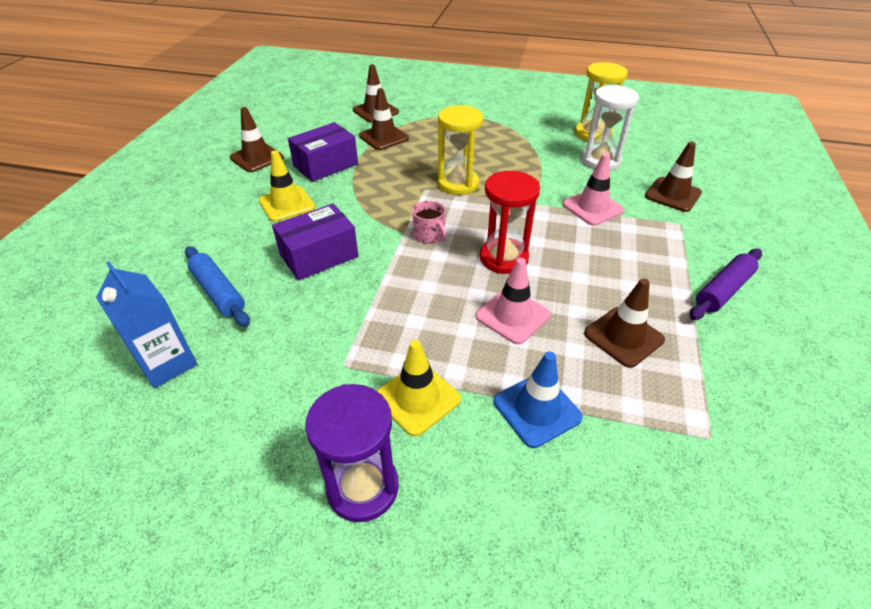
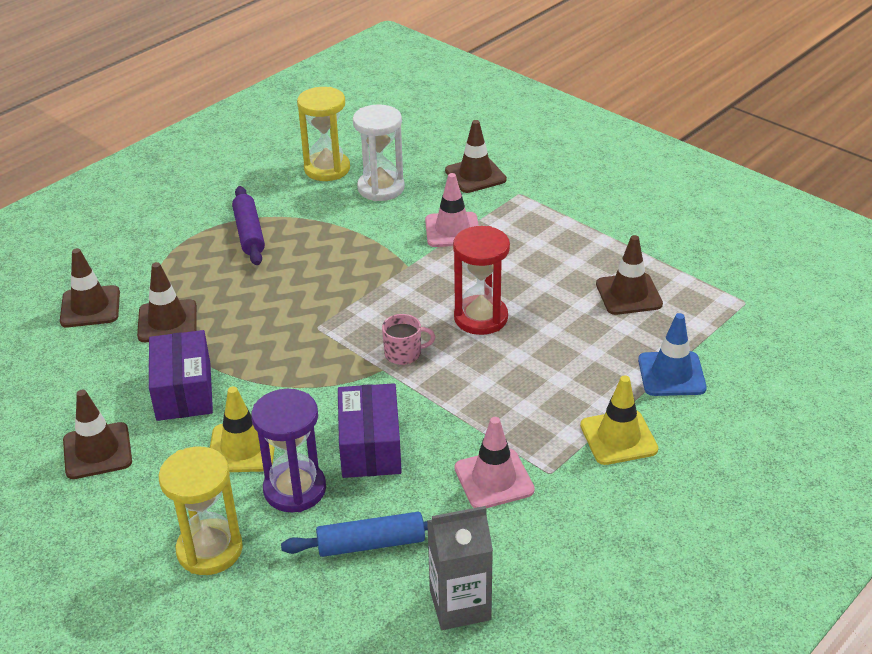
camera: 60 degrees left, 5 degrees down
(167, 363) = (460, 605): blue carton -> grey carton
(363, 487) = (689, 498): purple hourglass -> purple hourglass (295, 489)
(458, 184) = (329, 299): yellow hourglass -> yellow hourglass (210, 550)
(512, 315) = (561, 344): pink traffic cone -> pink traffic cone (494, 479)
(723, 290) = (616, 218): purple rolling pin -> purple rolling pin (249, 233)

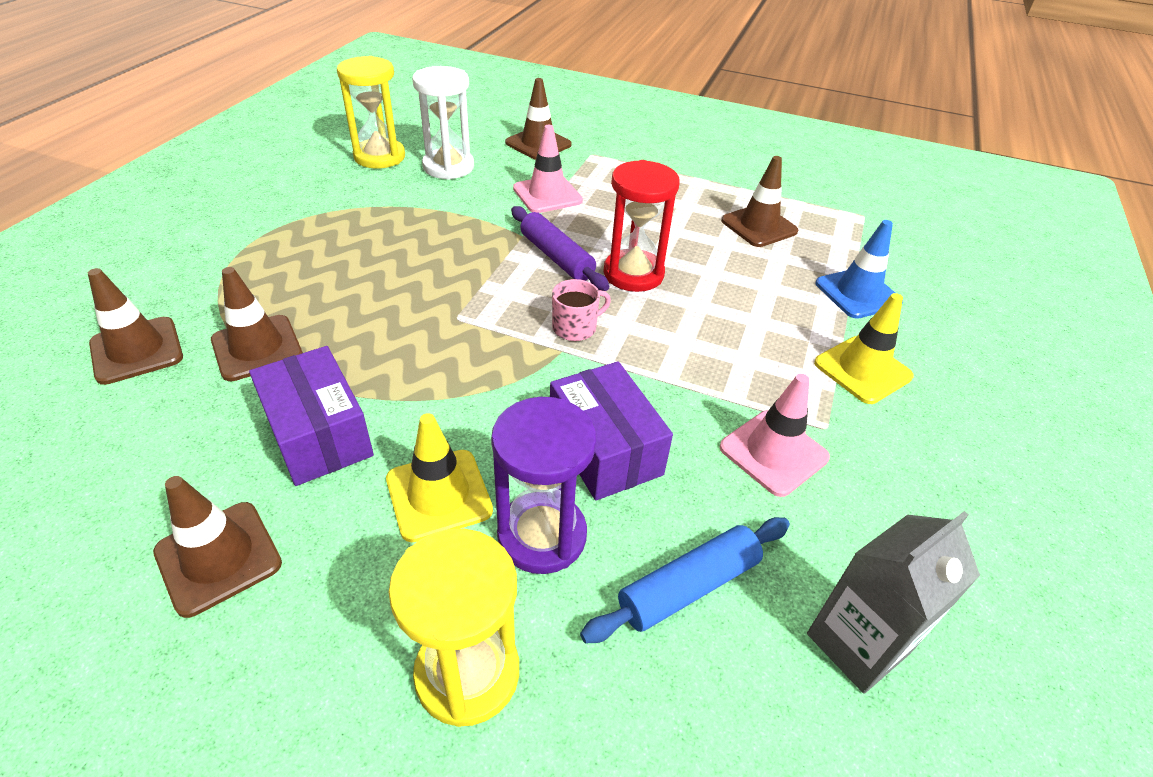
camera: 25 degrees left, 5 degrees up
(249, 233) = (320, 230): purple rolling pin -> purple rolling pin (556, 257)

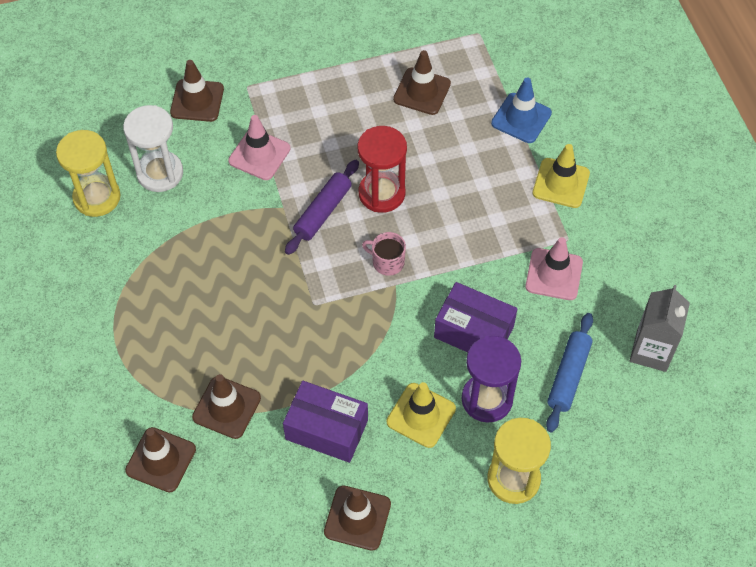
camera: 35 degrees left, 15 degrees up
(556, 257) = (323, 212): purple rolling pin -> purple rolling pin turned 75 degrees counterclockwise
(575, 327) = (387, 262): pink mug -> pink mug turned 90 degrees counterclockwise

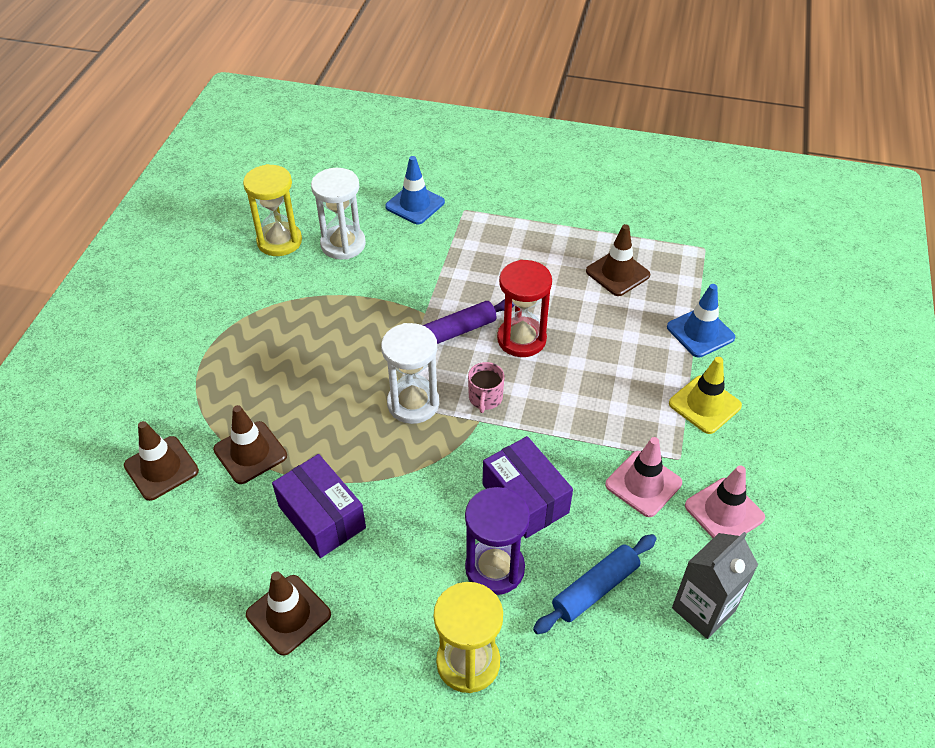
camera: 30 degrees right, 10 degrees down
(197, 101) = (415, 204): brown traffic cone -> blue traffic cone
(259, 155) = (435, 264): pink traffic cone -> pink traffic cone (724, 511)
(331, 296) = (413, 403): none -> white hourglass
(387, 262) = (485, 398): pink mug -> pink mug turned 135 degrees counterclockwise
(421, 415) = (419, 550): yellow traffic cone -> none

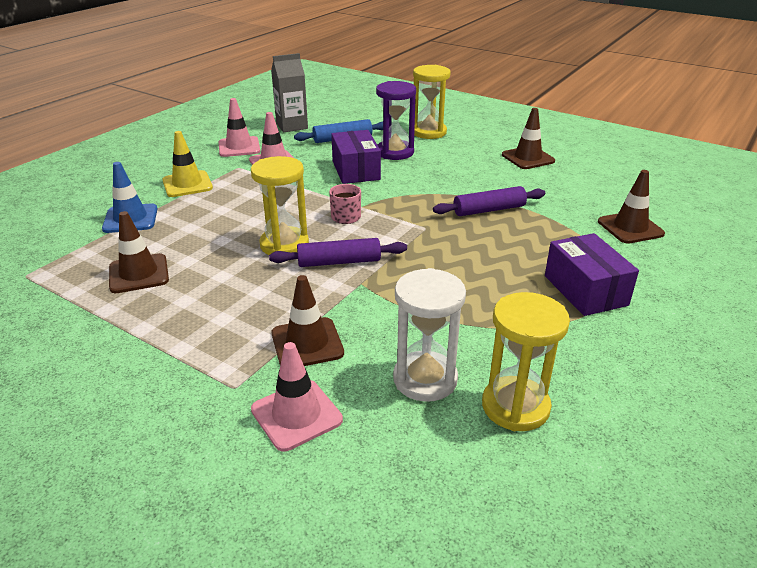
camera: 160 degrees left, 15 degrees down
(250, 453) = (554, 223): brown traffic cone -> brown traffic cone (307, 343)
(322, 517) = (500, 186): purple box -> purple box (585, 290)
(328, 457) = (489, 210): none -> purple rolling pin
(413, 403) = (408, 224): white hourglass -> none
(415, 204) = (296, 415): blue traffic cone -> pink traffic cone
(521, 339) = (284, 244): red hourglass -> yellow hourglass

